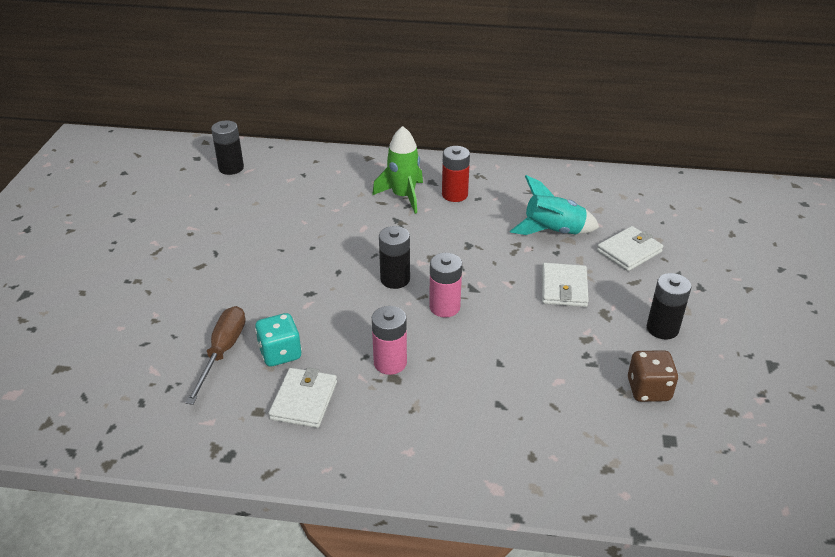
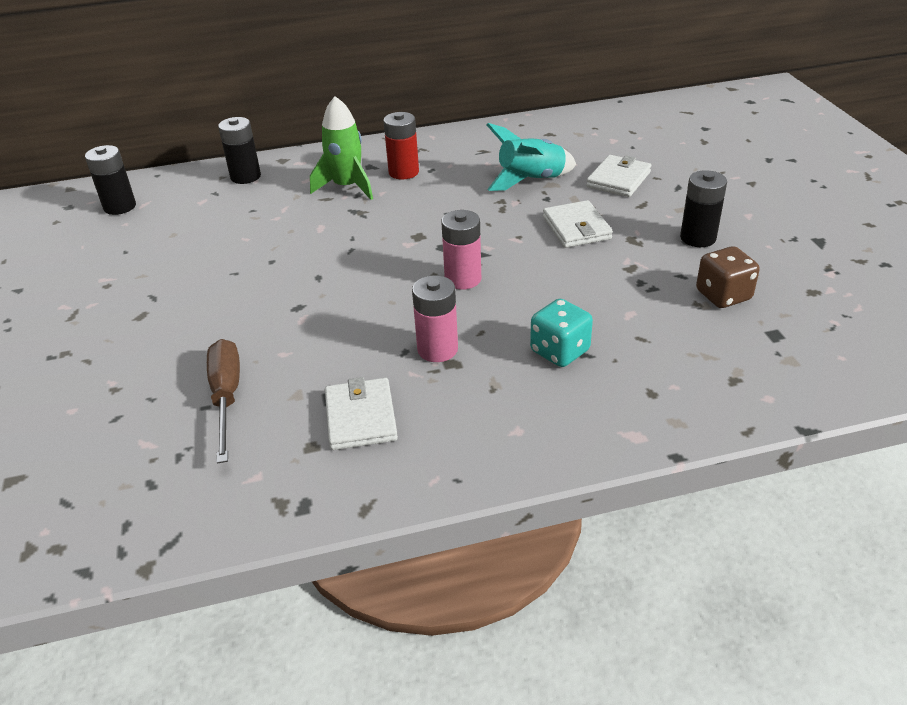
camera: 20 degrees left, 0 degrees up
(280, 353) = (300, 378): turquoise dice -> turquoise dice (559, 351)
(395, 279) = (389, 267): black battery -> black battery (245, 176)

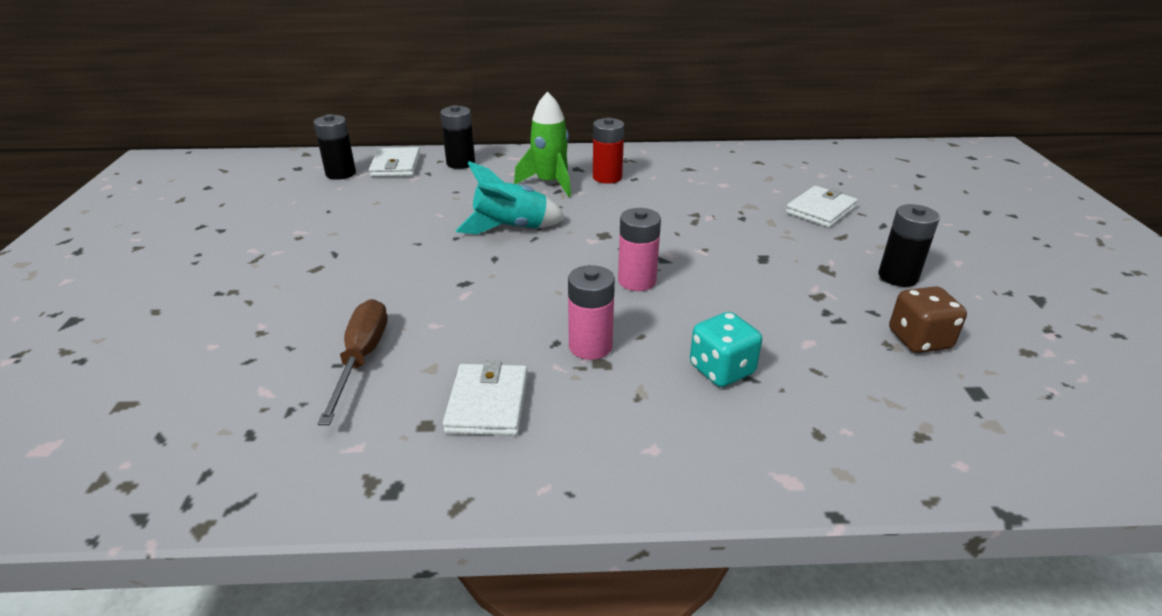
camera: 10 degrees right, 5 degrees down
(531, 181) = (730, 200): turquoise rocket -> turquoise rocket (511, 228)
(576, 228) = (767, 249): white wallet -> white wallet (396, 166)

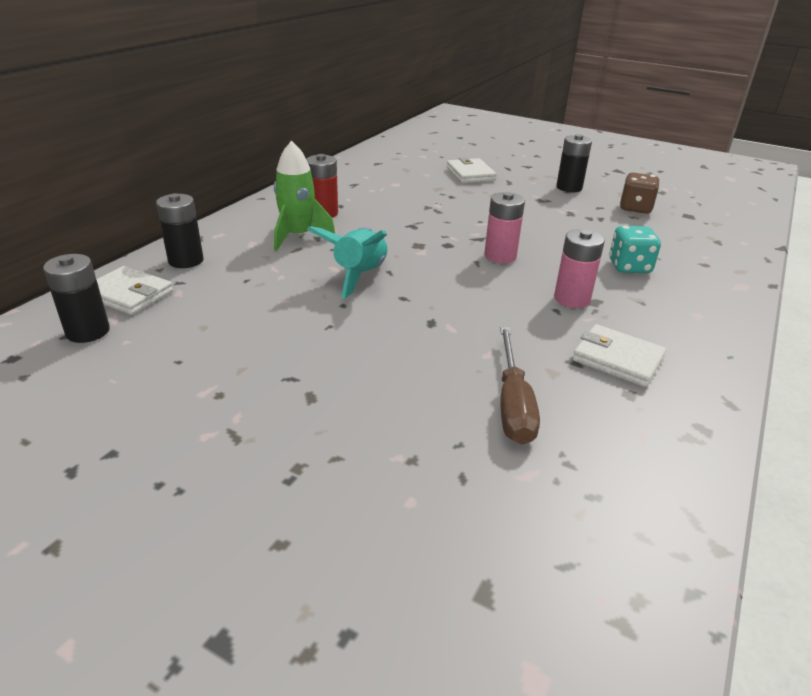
camera: 60 degrees left, 0 degrees up
(362, 358) = (513, 404): brown screwdriver -> brown screwdriver turned 120 degrees counterclockwise

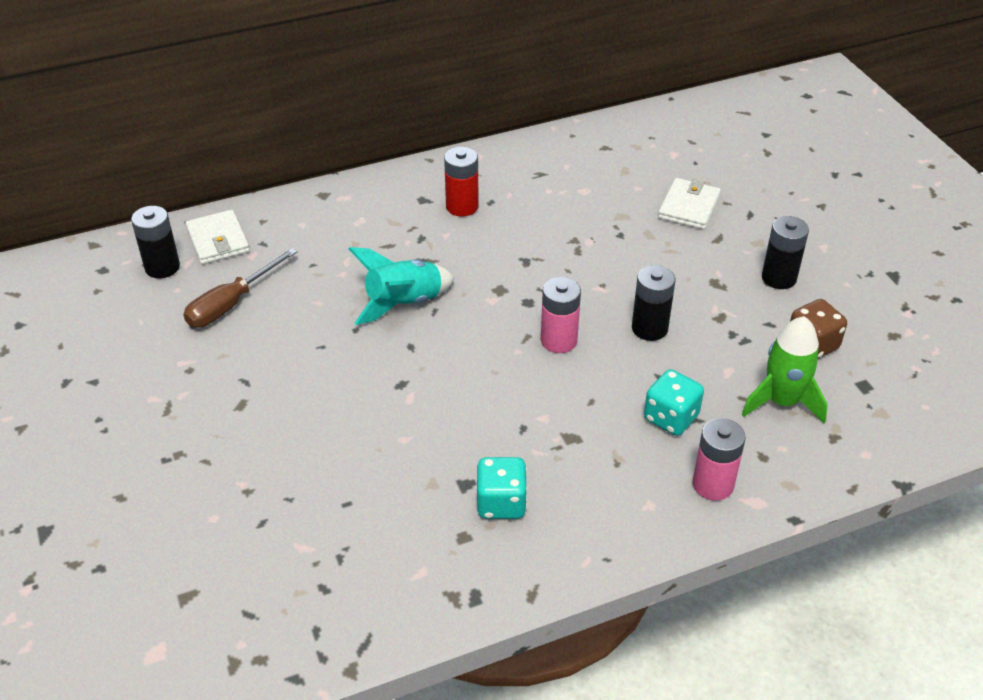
camera: 40 degrees right, 10 degrees up
(186, 260) = (289, 220): black battery -> black battery (649, 328)
(298, 236) = (406, 229): green rocket -> green rocket (782, 402)
(513, 404) = (364, 491): brown screwdriver -> brown screwdriver (231, 304)
(572, 299) = (554, 424): pink battery -> pink battery (713, 484)
(617, 359) = (501, 503): white wallet -> turquoise dice

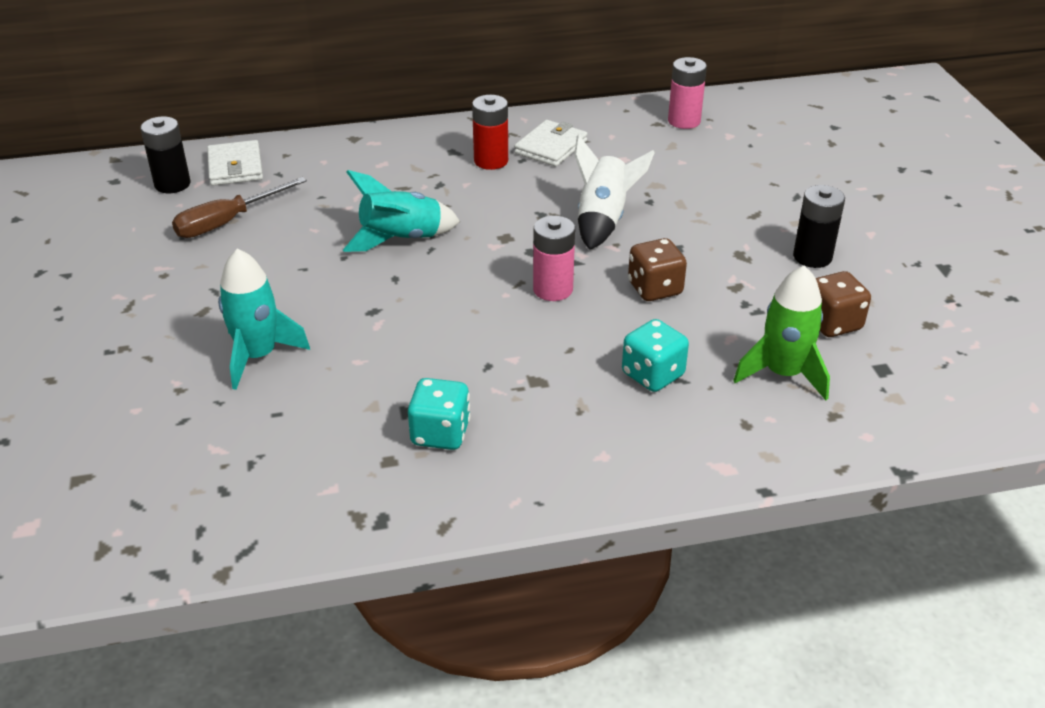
camera: 10 degrees right, 5 degrees down
(309, 446) = (258, 356): none -> turquoise rocket
(584, 260) = (603, 220): none -> white rocket
(649, 328) = (655, 289): black battery -> brown dice
(689, 207) = (731, 183): white wallet -> white wallet (551, 147)
(713, 484) = (681, 444): pink battery -> pink battery (684, 121)

